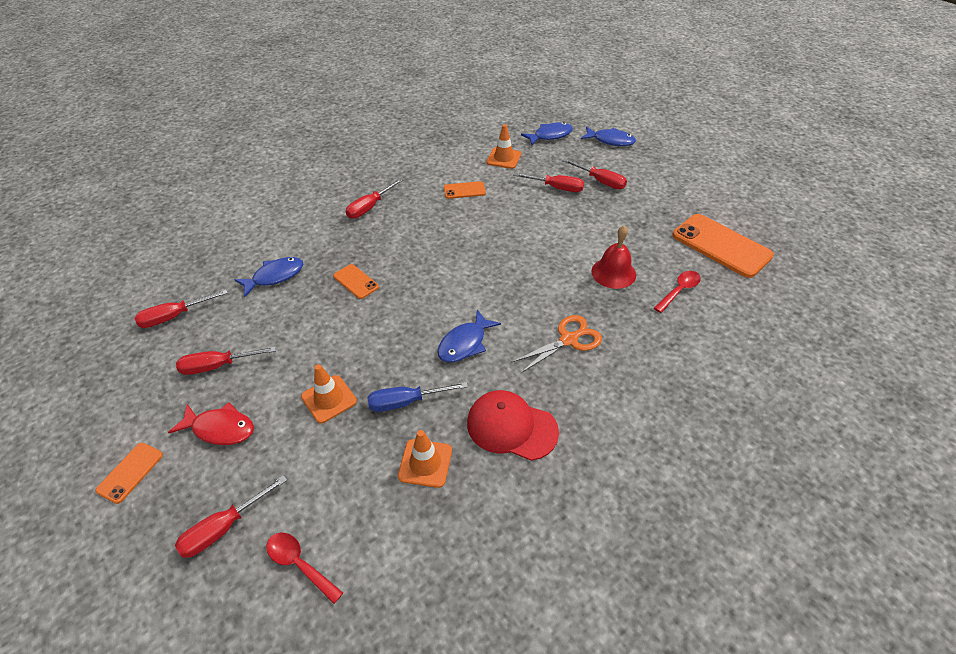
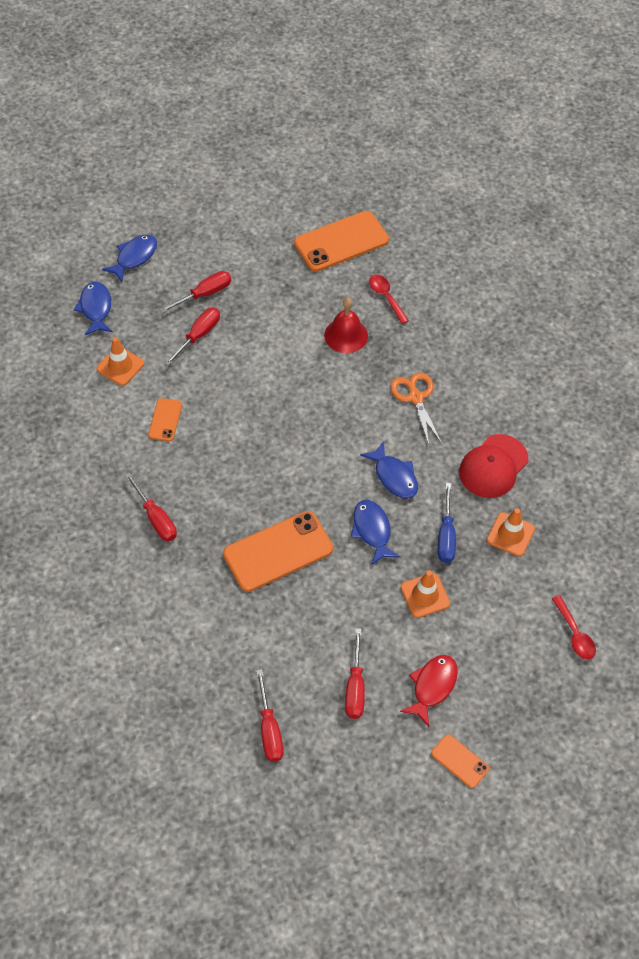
camera: 75 degrees left, 10 degrees up
(224, 528) = (532, 686): red screwdriver -> none
(275, 276) = (241, 627): blue fish -> blue fish (372, 531)
(300, 564) = (574, 634): red spoon -> red spoon turned 75 degrees counterclockwise
(356, 281) = (278, 551): orange phone -> orange phone, size x2.01

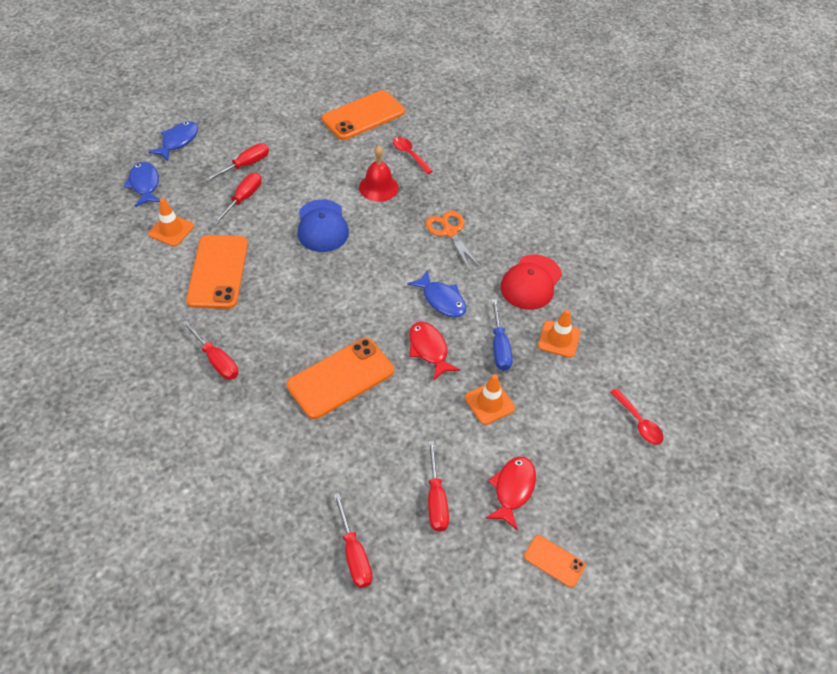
camera: 10 degrees left, 5 degrees down
(165, 420) = (218, 272): orange phone -> orange phone, size x2.01
(279, 377) = (322, 226): none -> blue cap
(372, 531) = (429, 349): blue fish -> red fish

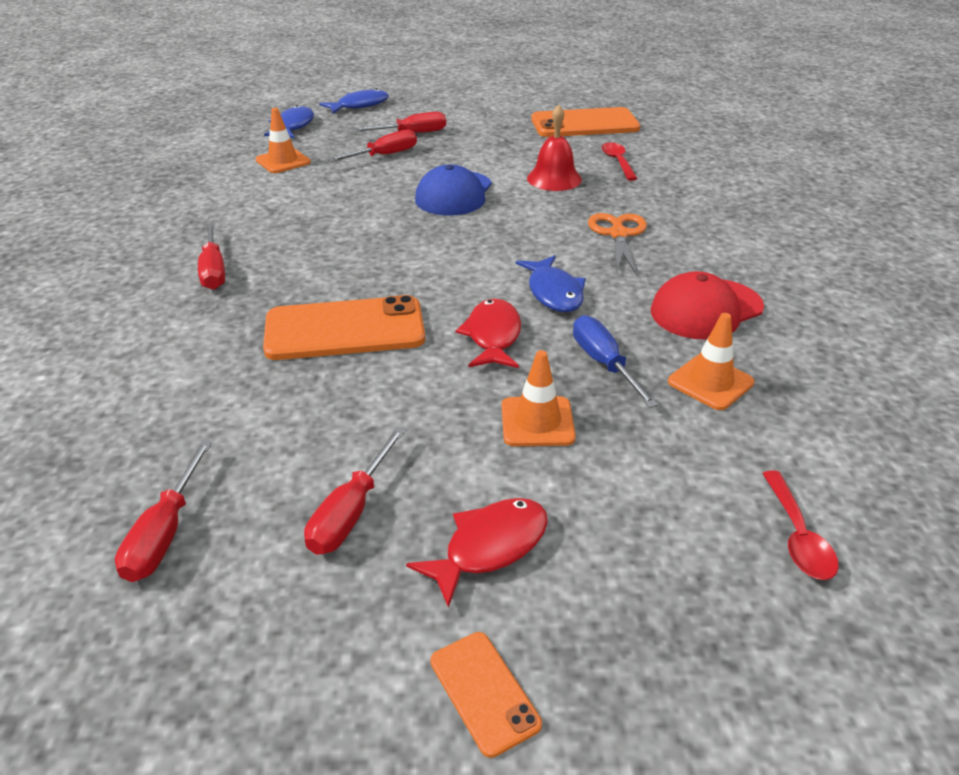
camera: 30 degrees right, 15 degrees down
(218, 272) = (297, 201): orange phone -> none
(499, 347) = (603, 363): blue screwdriver -> blue screwdriver turned 135 degrees clockwise

